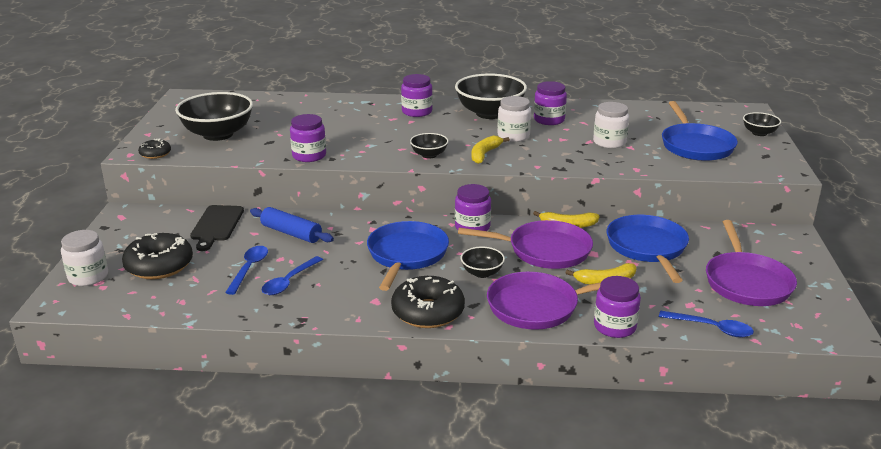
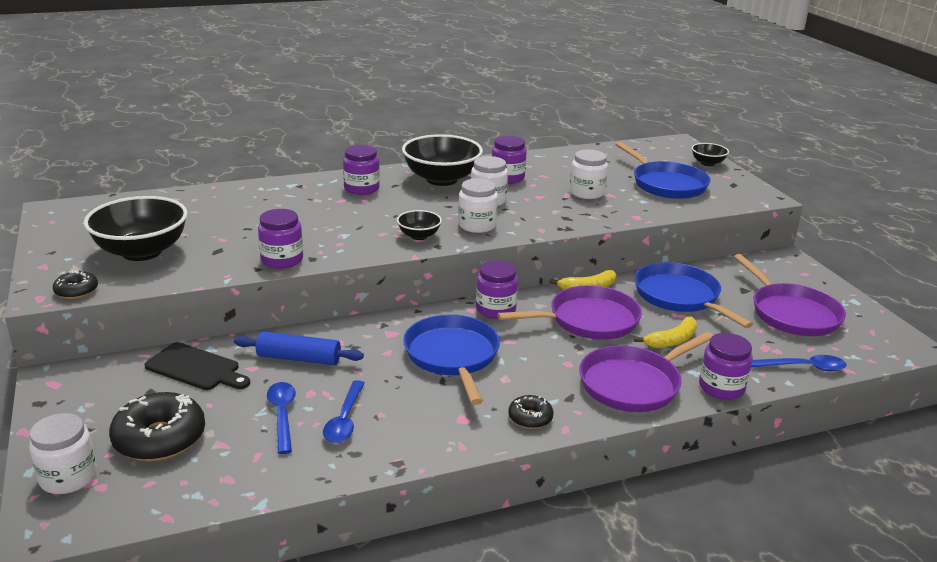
camera: 25 degrees left, 0 degrees up
(216, 225) = (196, 368): black cutting board -> black cutting board turned 45 degrees counterclockwise
(428, 312) = (530, 418): black donut -> black donut, size x0.52
(482, 273) = (548, 359): black bowl -> none
(484, 154) = (477, 225): yellow banana -> white jar

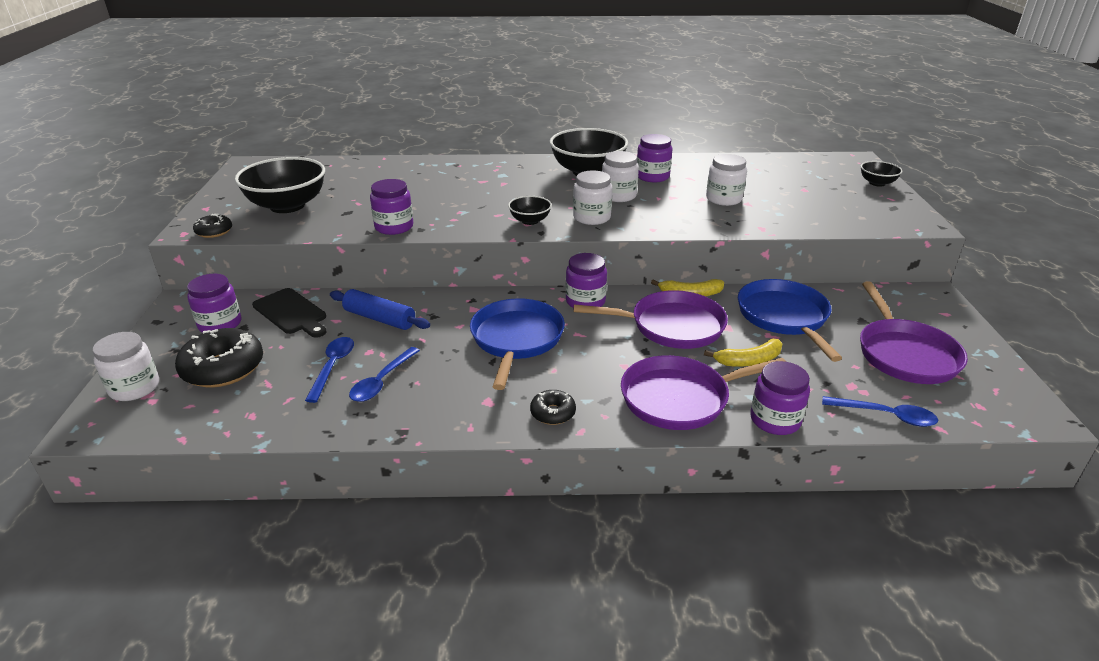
camera: 20 degrees right, 5 degrees up
(361, 188) = (508, 172): purple jar -> purple jar (220, 324)
(666, 184) = (816, 199): blue pan -> none

